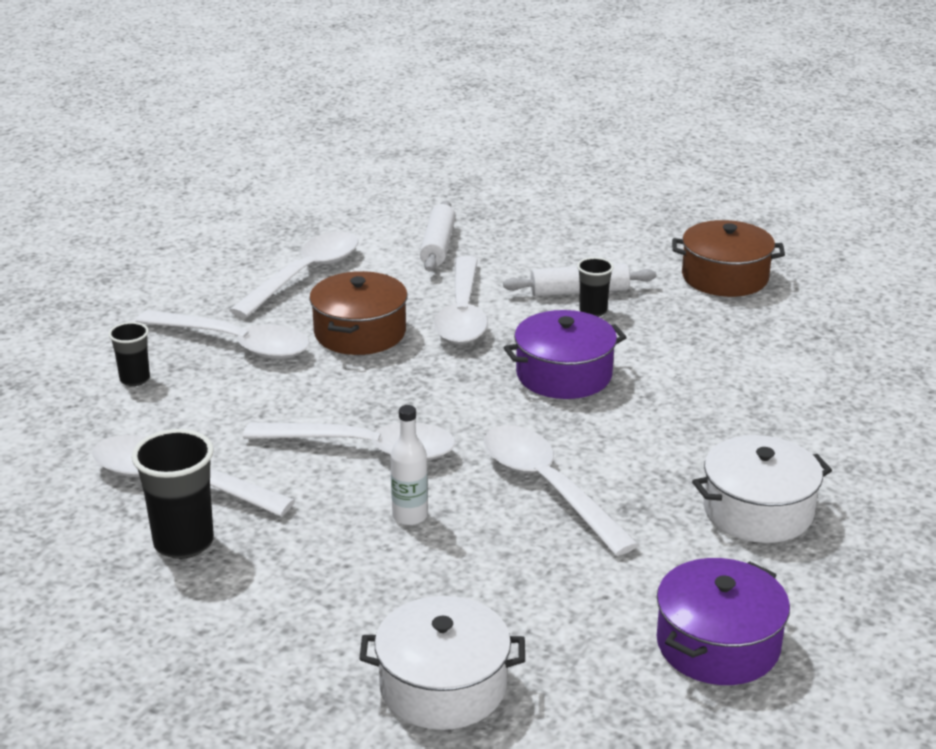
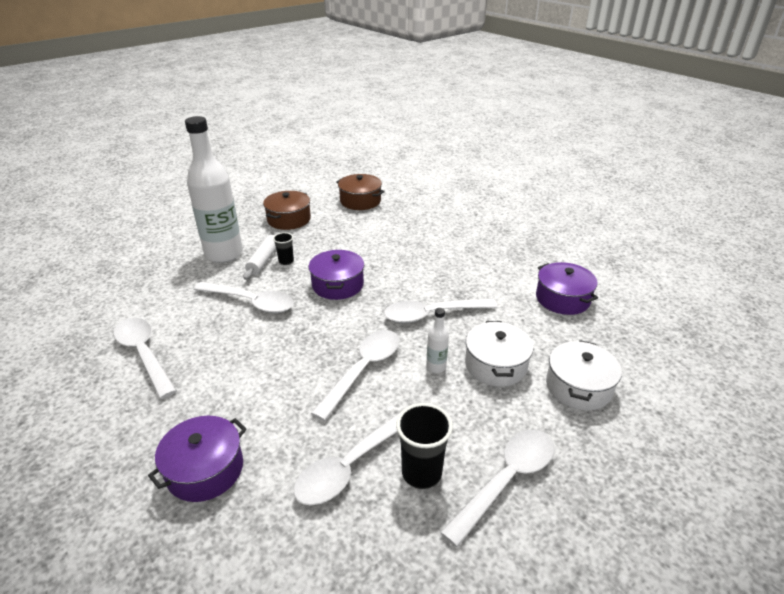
camera: 70 degrees left, 5 degrees up
(135, 379) = (205, 469): black cup -> purple pot
(235, 344) = (202, 405): white spoon -> white spoon (506, 480)
(360, 332) = (237, 345): brown pot -> brown pot (360, 201)
(438, 246) = (167, 293): white rolling pin -> none
(568, 254) = (224, 254): none -> white bottle
(758, 510) = (476, 264): white pot -> white pot (495, 365)

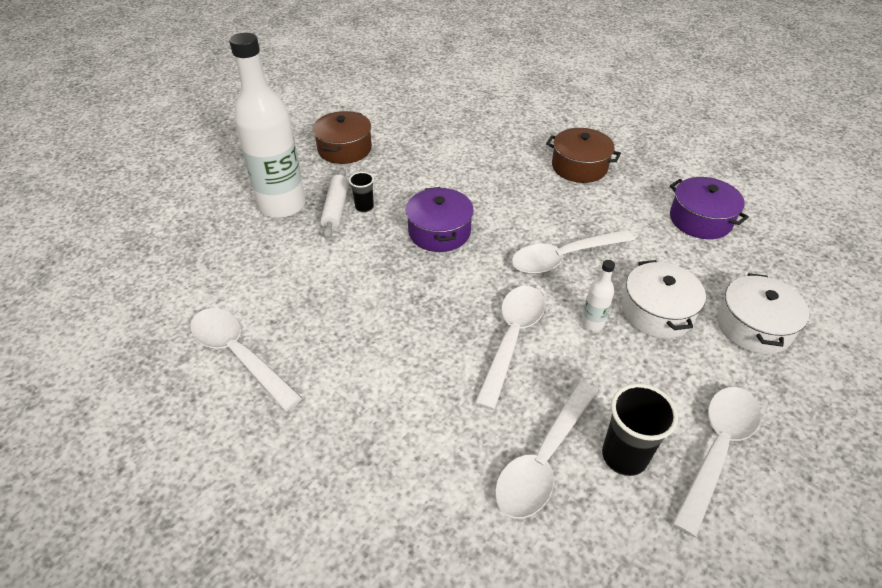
camera: 10 degrees left, 10 degrees up
(205, 469) = (377, 492): purple pot -> none
(251, 302) = (343, 268): white spoon -> none
(360, 201) = (423, 115): brown pot -> brown pot (579, 167)

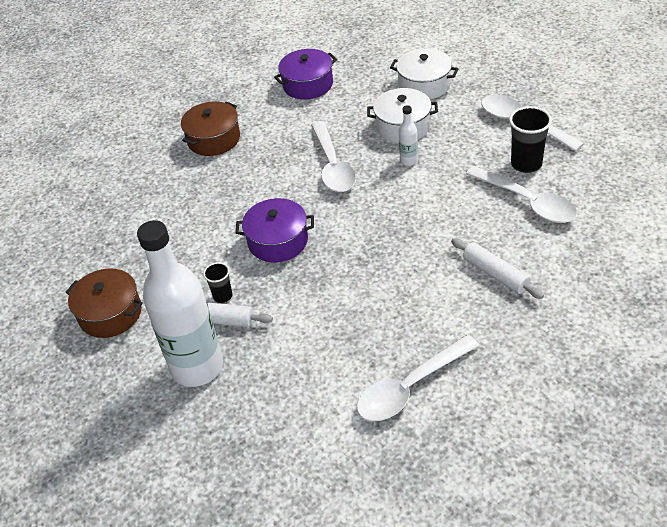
camera: 75 degrees left, 0 degrees up
(403, 425) = (495, 274): none -> white rolling pin
(512, 339) = (418, 206): white spoon -> none

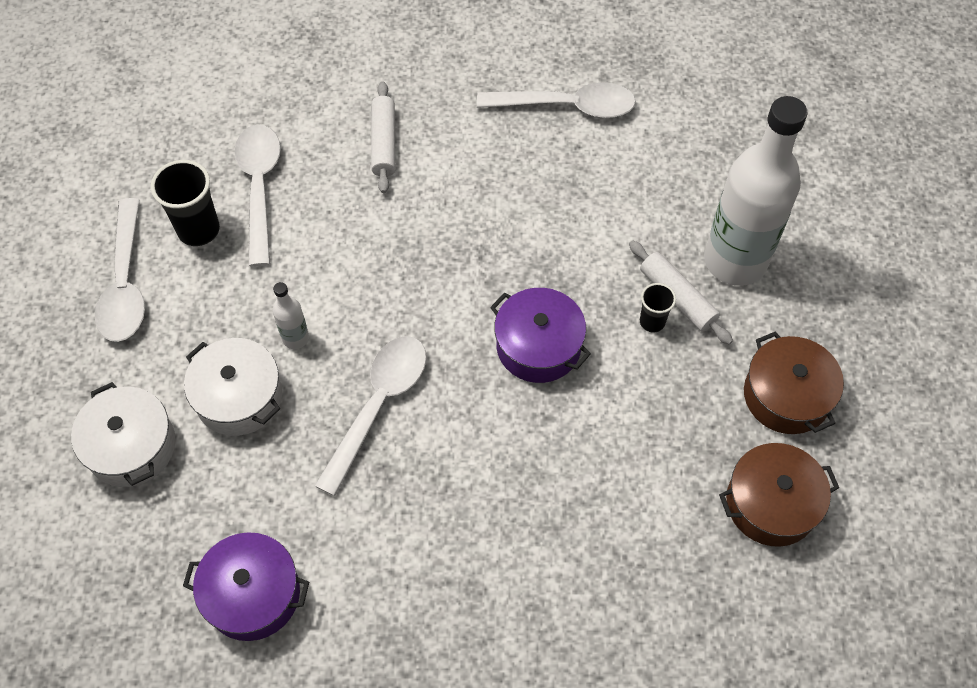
camera: 145 degrees left, 15 degrees up
(214, 139) = (469, 594): brown pot -> brown pot (771, 503)

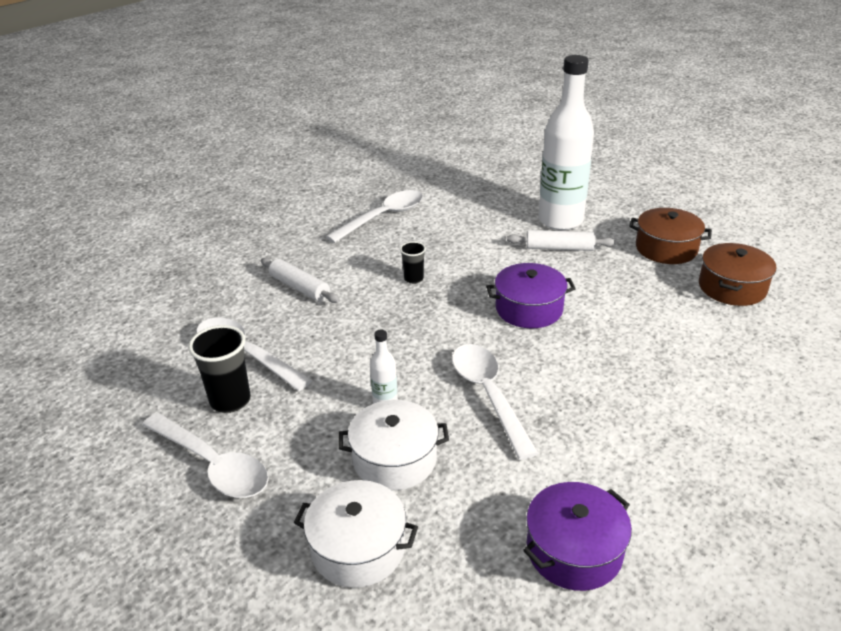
camera: 45 degrees left, 25 degrees down
(652, 322) = (564, 263): black cup -> black cup (413, 279)

